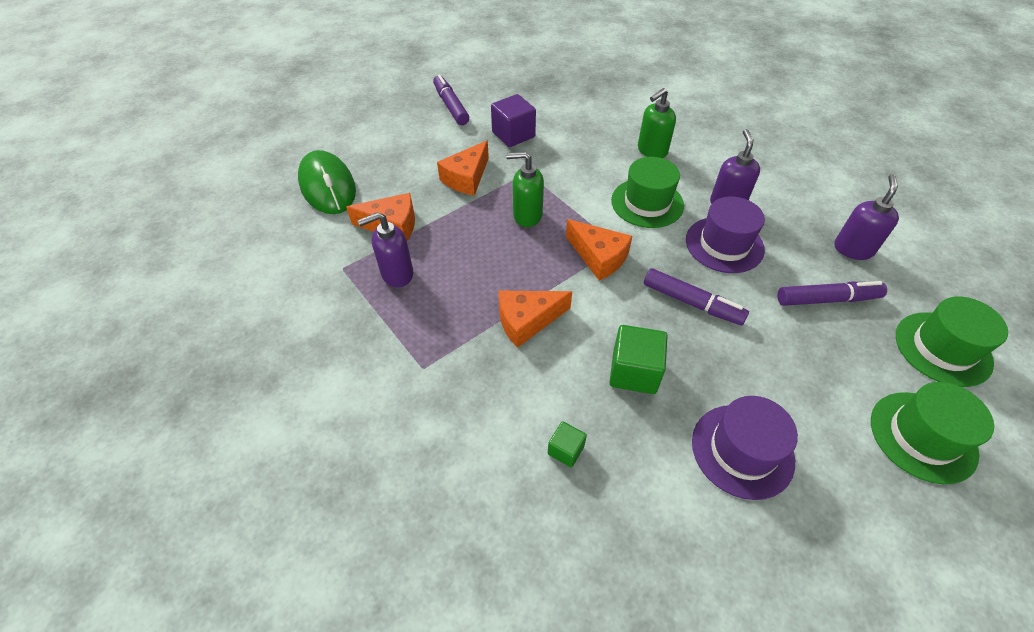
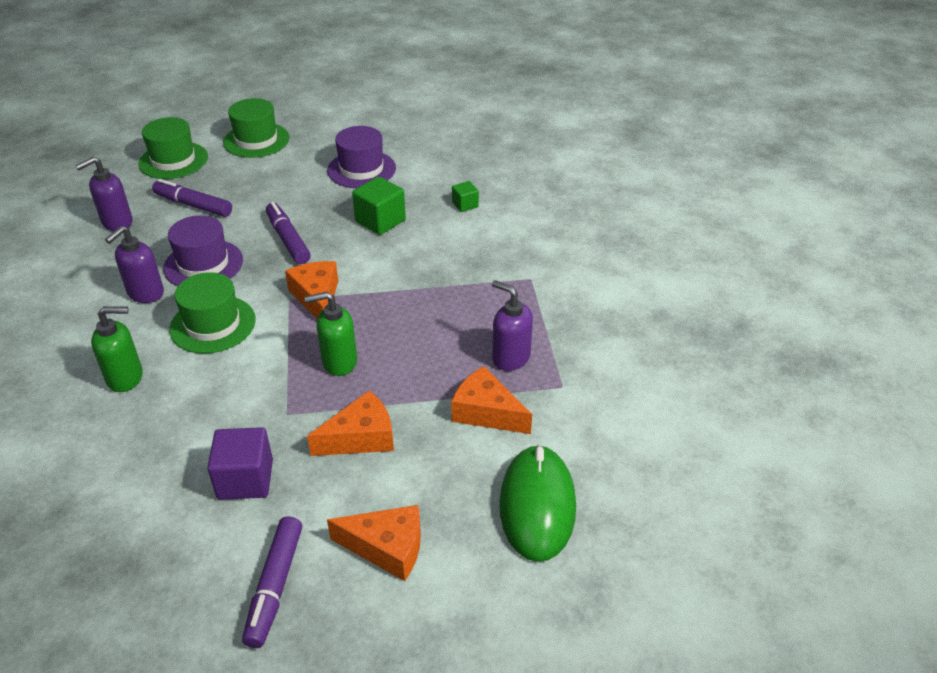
camera: 150 degrees left, 10 degrees down
(397, 274) = (510, 357): purple soap dispenser -> purple soap dispenser turned 150 degrees counterclockwise
(527, 215) = (339, 362): green soap dispenser -> green soap dispenser turned 135 degrees clockwise
(527, 321) = (425, 277): orange cheese -> orange cheese (387, 548)

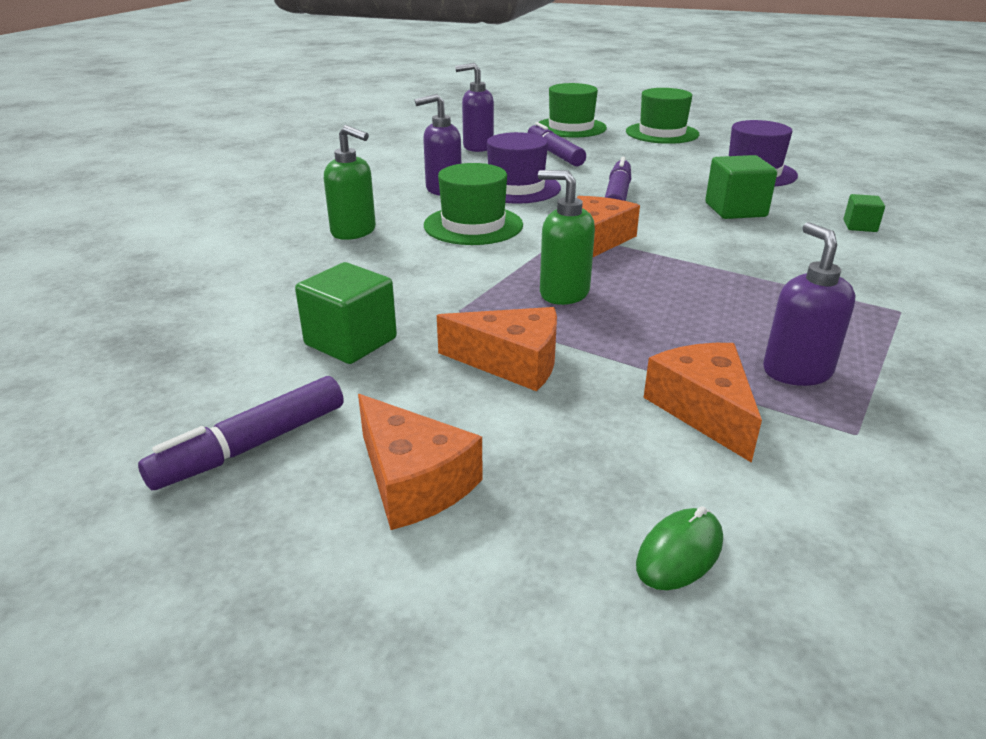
camera: 40 degrees right, 10 degrees down
(245, 479) = (351, 341): purple cube -> green cube
(537, 505) = (679, 553): green mouse -> green mouse, size x0.46

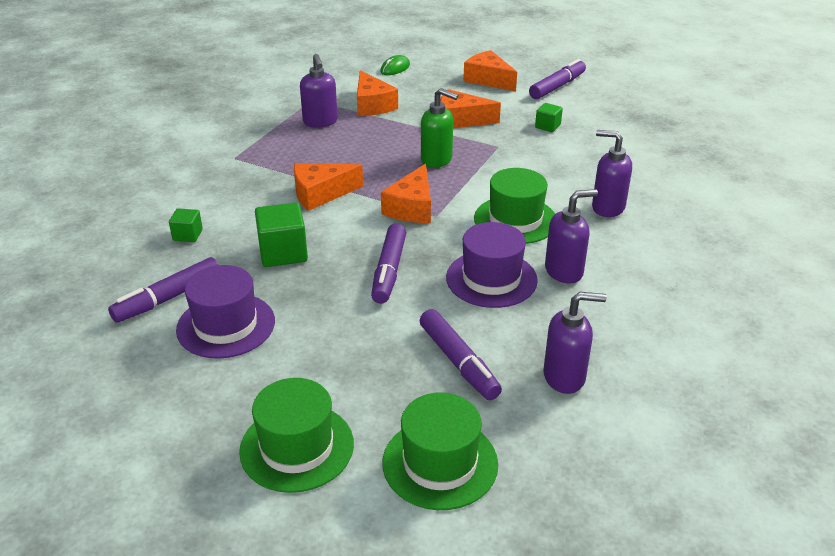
camera: 175 degrees right, 5 degrees up
(351, 341) = (547, 126): green cube -> green cube, size x0.56
(354, 232) = (607, 207): green soap dispenser -> purple soap dispenser
(725, 258) = (321, 194): none -> orange cheese
(823, 187) = (168, 298): none -> purple marker

